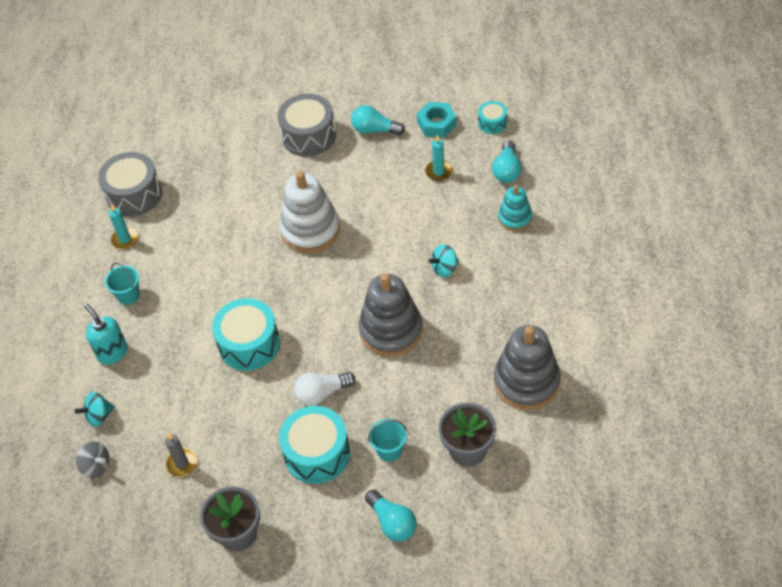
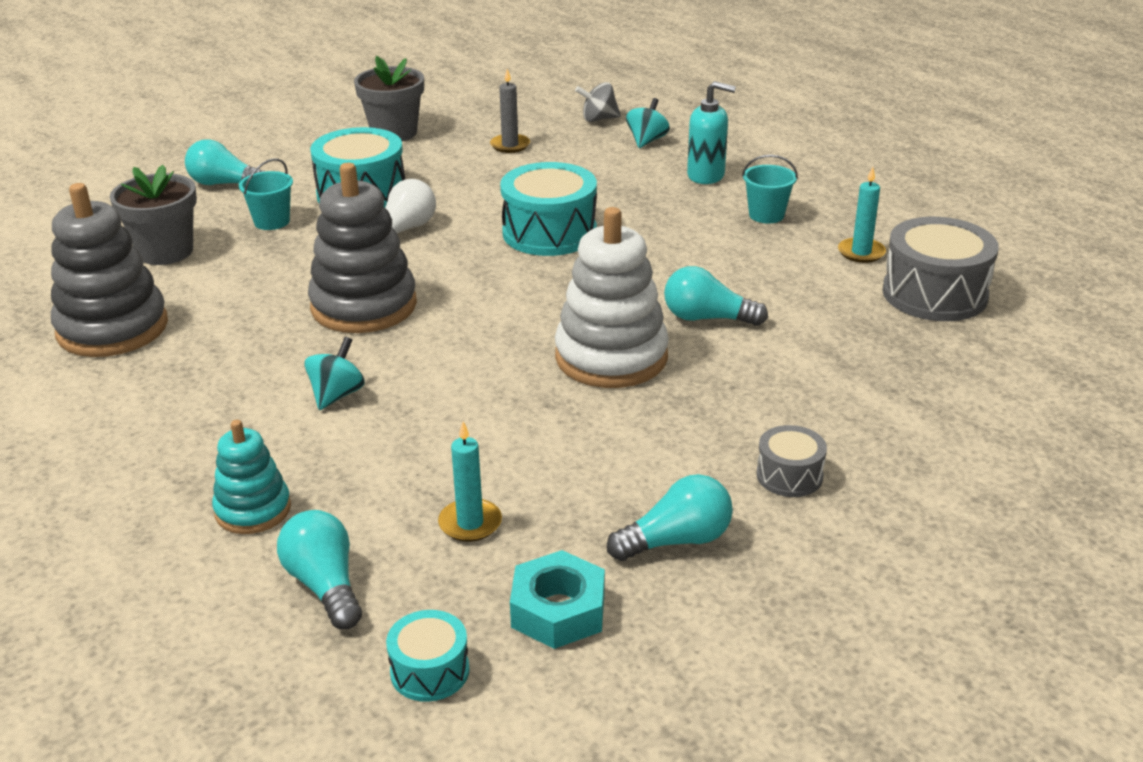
camera: 140 degrees right, 20 degrees down
(245, 232) = (707, 318): none -> turquoise light bulb
(309, 136) = (789, 476): grey drum -> grey drum, size x0.52

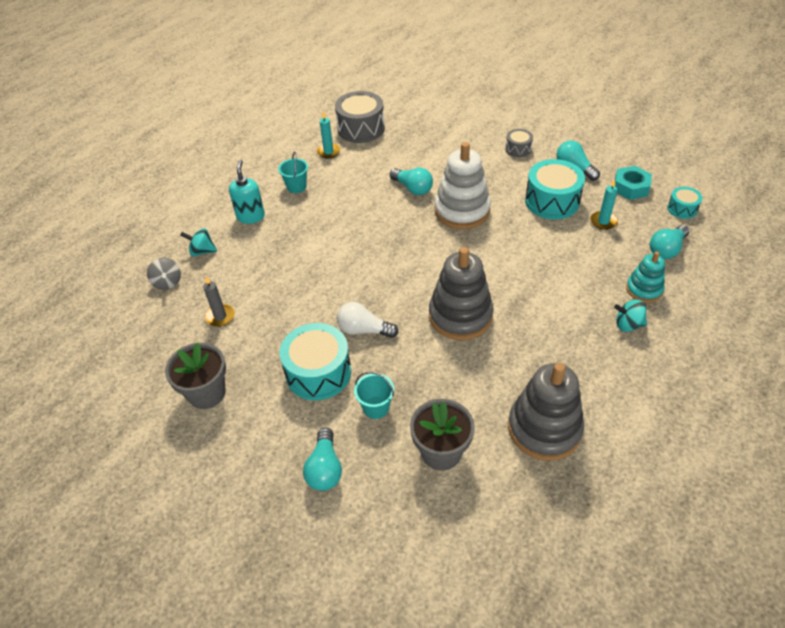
camera: 105 degrees left, 15 degrees up
(337, 395) = (546, 294): turquoise spinning top -> turquoise spinning top (628, 325)
(549, 233) = (344, 263): turquoise drum -> turquoise drum (552, 201)
(707, 318) = (413, 188): turquoise light bulb -> turquoise light bulb turned 45 degrees counterclockwise

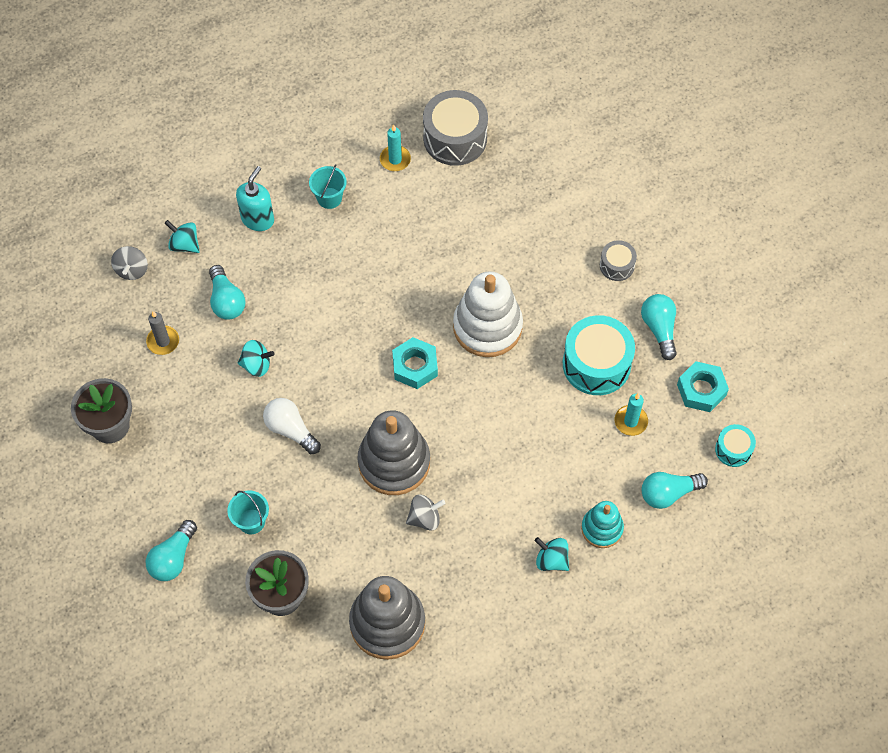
camera: 25 degrees right, 15 degrees up
(307, 300) = (256, 365): none -> turquoise spinning top
(318, 372) = (221, 456): turquoise drum -> none
(413, 188) = (455, 266): turquoise light bulb -> turquoise light bulb (226, 301)
(429, 252) = (415, 366): none -> turquoise nut
(513, 341) = (425, 518): none -> grey spinning top

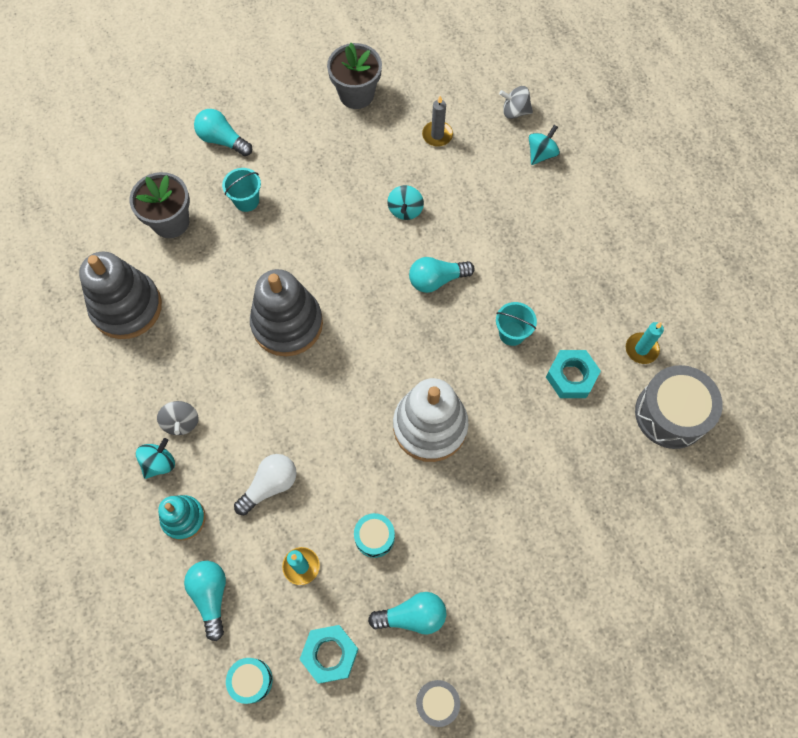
camera: 95 degrees right, 5 degrees up
(226, 301) = (477, 187): turquoise light bulb -> turquoise light bulb (436, 280)
(258, 219) = (568, 216): turquoise soap dispenser -> none
(290, 430) = (334, 236): white light bulb -> white light bulb (270, 485)
(329, 198) = (593, 282): turquoise bucket -> turquoise bucket (512, 333)
(415, 366) = (390, 351): turquoise nut -> turquoise nut (571, 377)
(425, 518) = (224, 347): grey spinning top -> grey spinning top (181, 422)
(596, 364) = (374, 537): turquoise drum -> turquoise drum, size x0.52
(617, 265) = (498, 577): grey drum -> grey drum (437, 702)

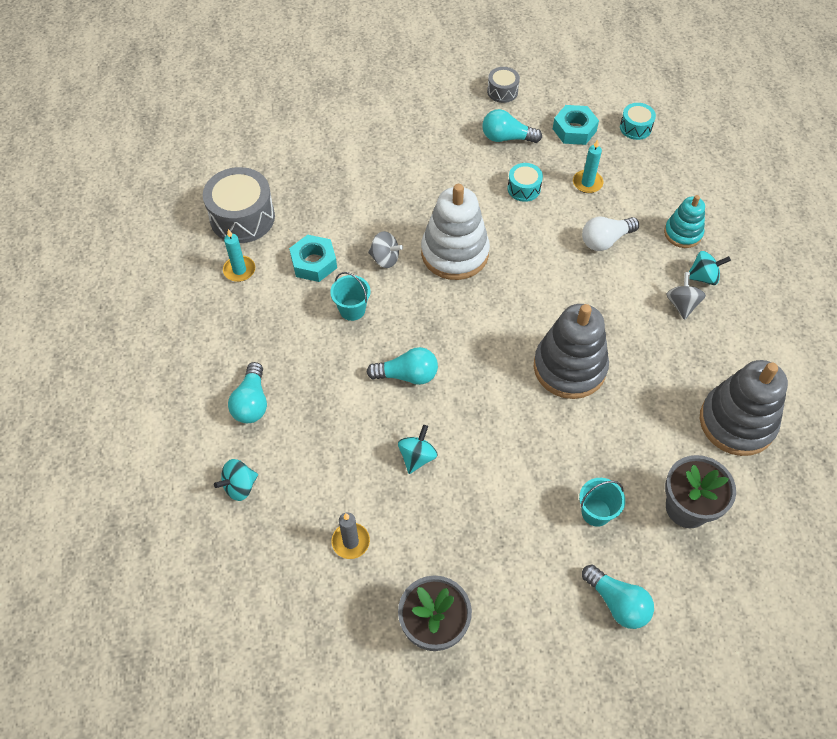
camera: 165 degrees left, 10 degrees down
(159, 463) = (703, 277): turquoise spinning top -> turquoise spinning top turned 150 degrees counterclockwise
(211, 596) = (662, 180): turquoise light bulb -> turquoise light bulb (251, 402)
(515, 111) = (245, 550): grey spinning top -> grey spinning top (385, 259)

